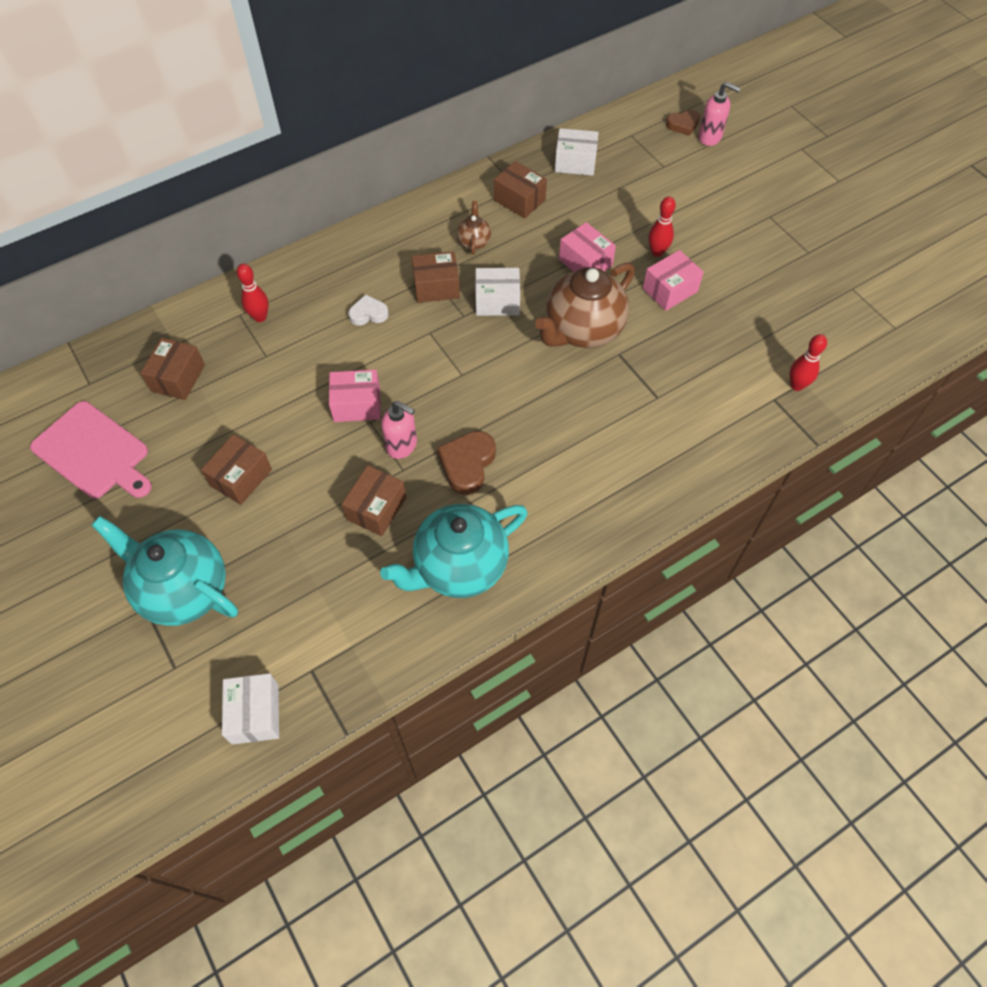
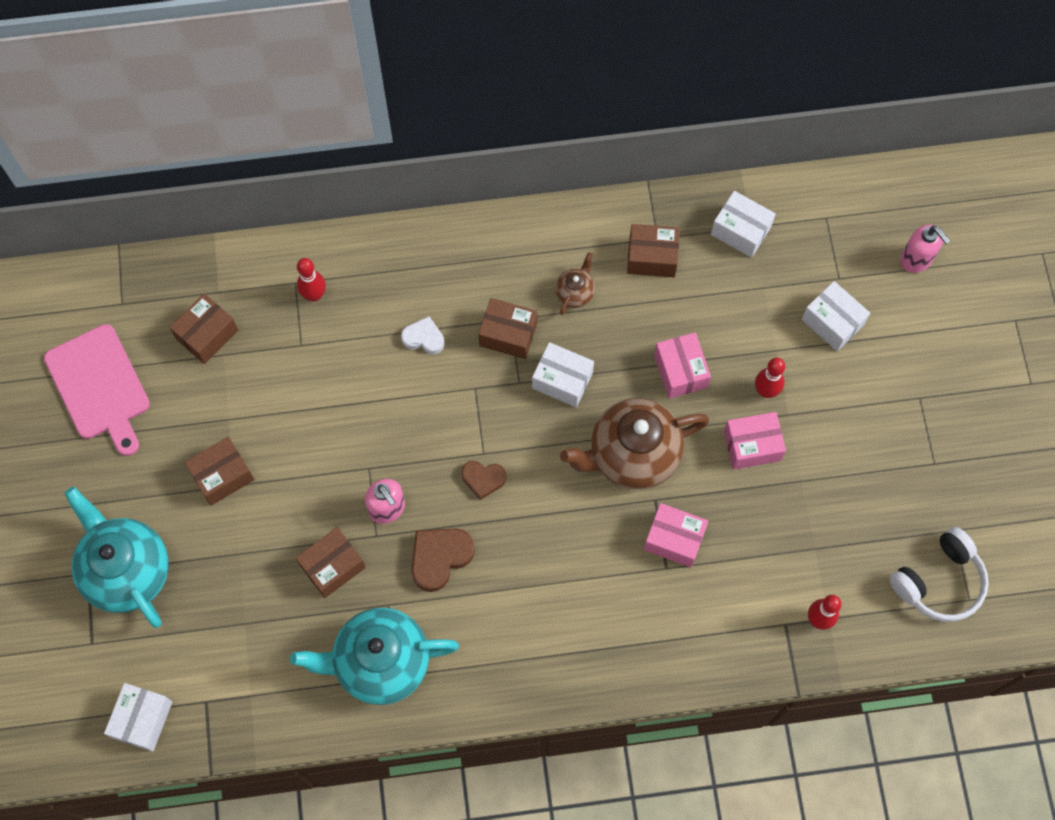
camera: 25 degrees right, 10 degrees up
(357, 405) = (365, 443): pink box -> pink box (674, 539)
(519, 200) = (652, 257): brown box -> brown box turned 60 degrees counterclockwise
(677, 193) = (832, 322): none -> white box
(683, 125) = (895, 228): brown heart -> brown heart (483, 479)
(866, 325) = (939, 581): none -> white headphones

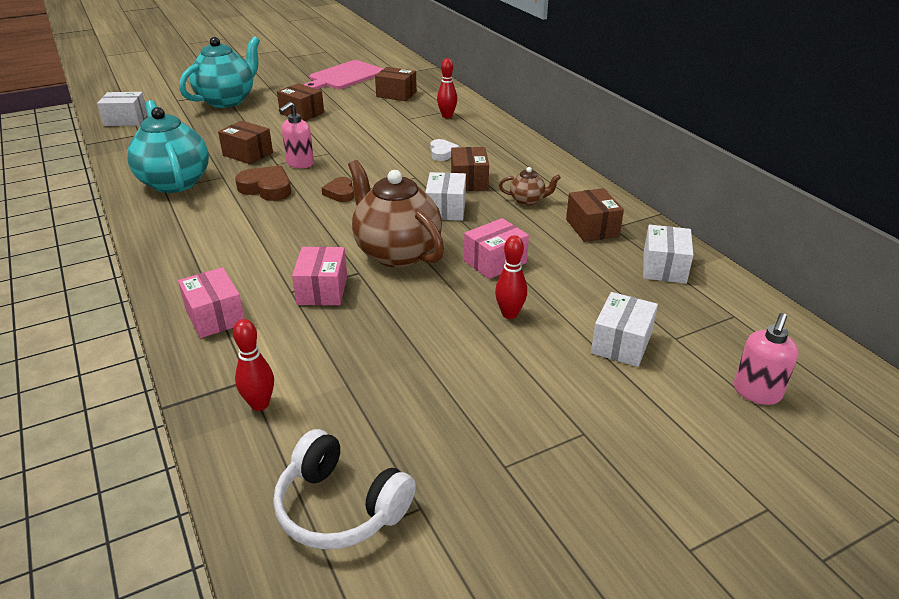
camera: 70 degrees right, 35 degrees down
(752, 446) = (444, 317): pink box -> pink box (215, 316)

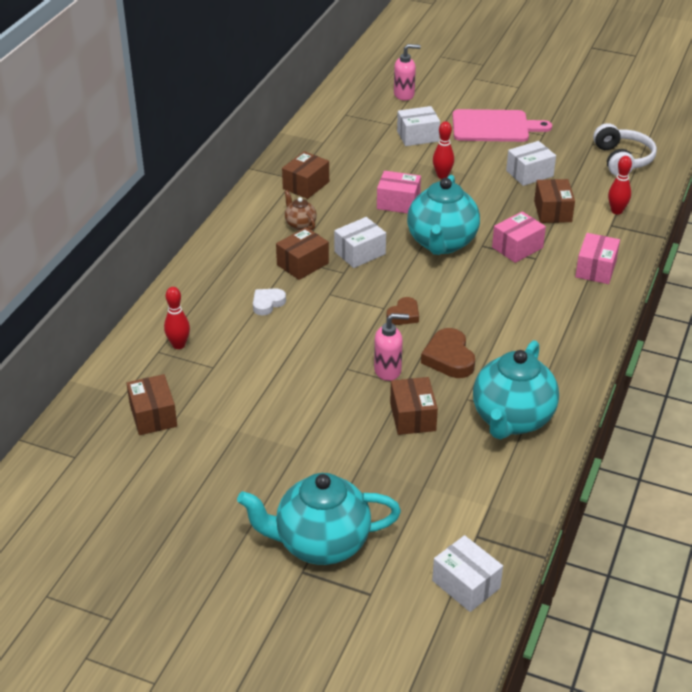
camera: 130 degrees left, 5 degrees up
(302, 113) = (284, 451): brown box -> brown box (552, 211)
(344, 76) = (135, 499): pink cutting board -> pink cutting board (494, 126)
(396, 253) = (441, 243): brown teapot -> turquoise teapot
(664, 267) = (322, 146): white box -> white box (529, 173)

